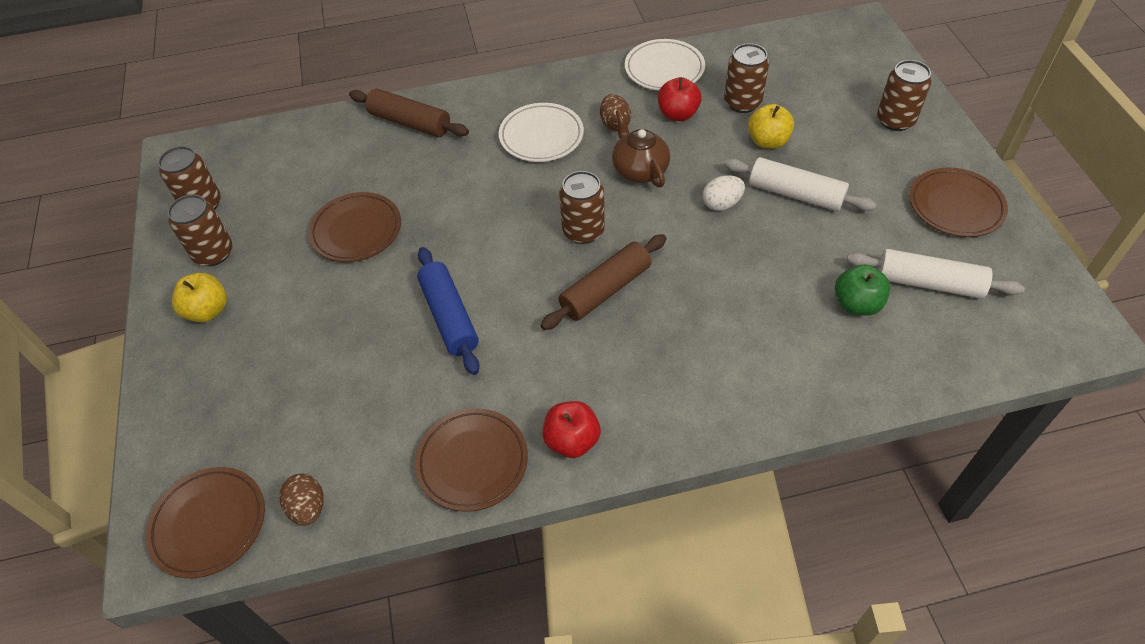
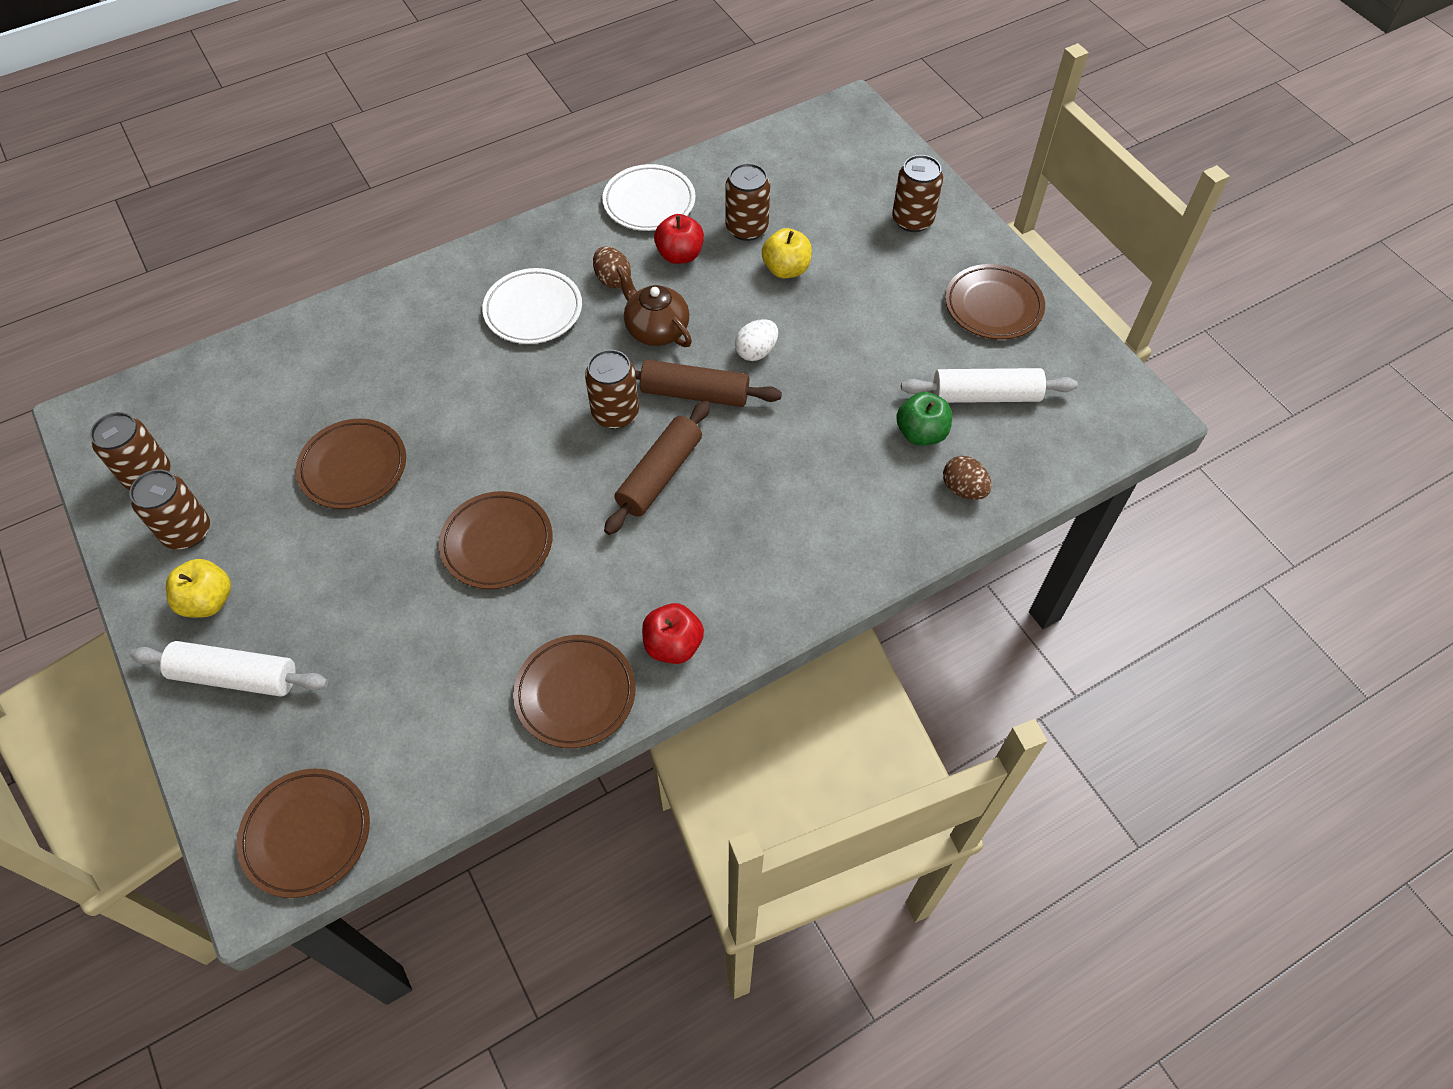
camera: 20 degrees left, 5 degrees up
(308, 507) = (412, 787): brown egg -> brown egg (963, 489)
(410, 122) = (371, 322): brown rolling pin -> brown rolling pin (694, 393)
(449, 317) = (497, 543): blue rolling pin -> brown plate
(795, 194) = (830, 325): white rolling pin -> white rolling pin (235, 676)

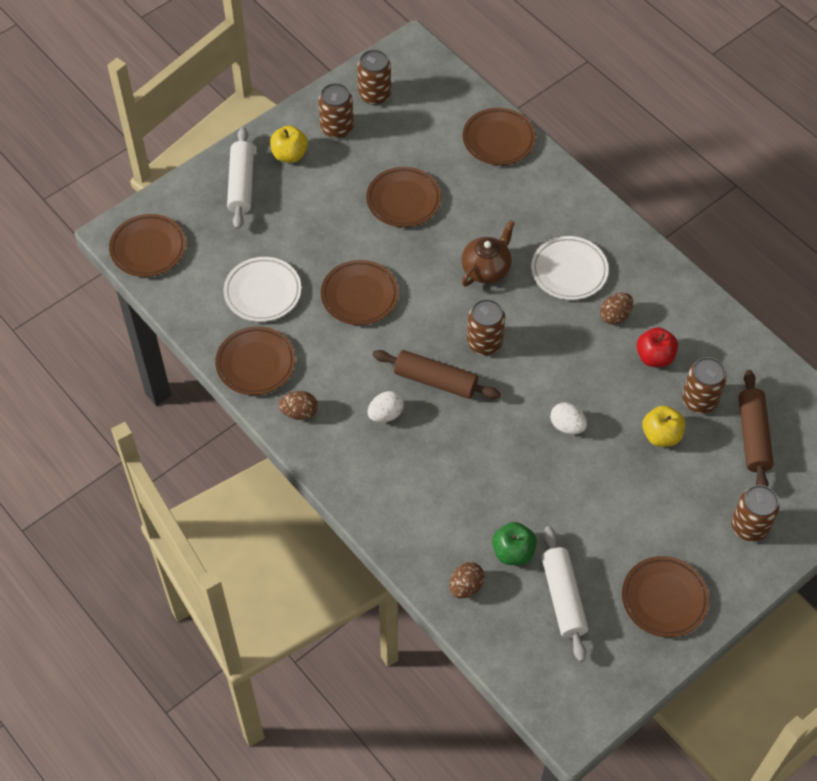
camera: 80 degrees right, 0 degrees up
(297, 346) = (498, 139): none -> brown plate
(649, 202) = (707, 325): white plate -> white plate (262, 292)
(656, 329) = (572, 354): brown teapot -> brown teapot (486, 268)
(673, 645) = (299, 412): red apple -> brown egg
(694, 393) = (515, 390): brown rolling pin -> brown rolling pin (753, 436)
(699, 539) = (385, 414): none -> white egg

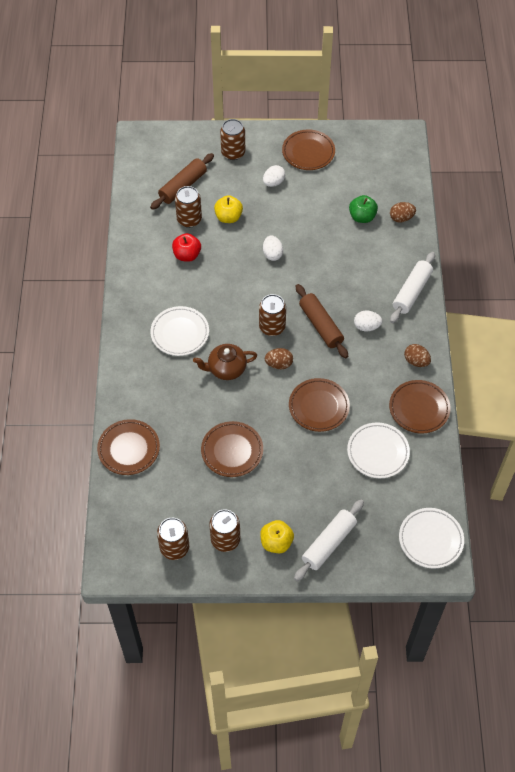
camera: 140 degrees left, 0 degrees up
(148, 248) = (430, 539): brown plate -> white plate
(563, 597) = (357, 183): white rolling pin -> white rolling pin (411, 292)
(615, 316) = (183, 290): brown egg -> brown egg (279, 364)
(660, 521) = (273, 182): none -> white egg

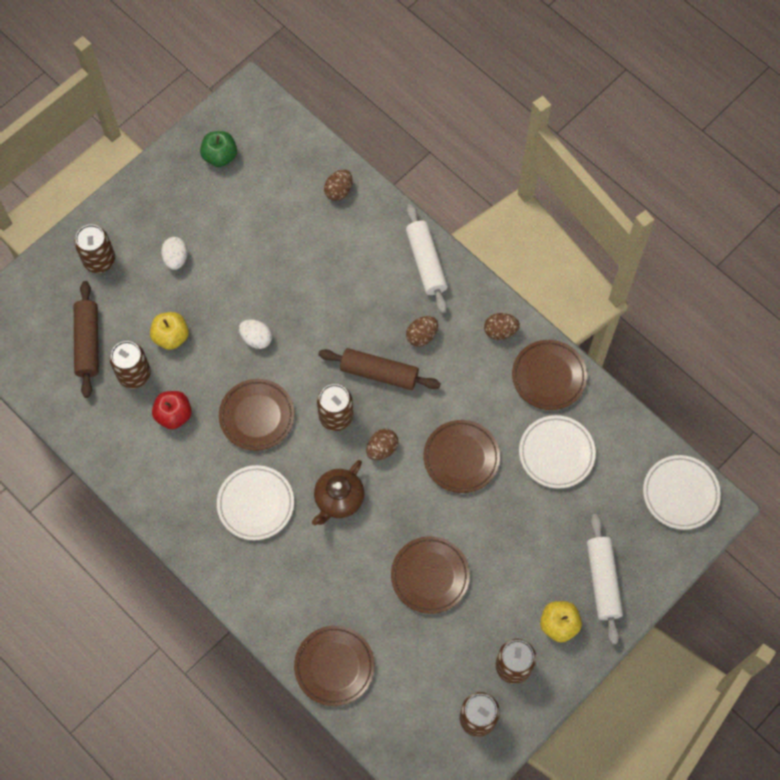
camera: 45 degrees left, 10 degrees up
(308, 152) = (175, 194): brown plate -> brown plate (257, 416)
(362, 217) = (301, 222): green apple -> green apple (220, 156)
(366, 326) = (422, 336): white egg -> brown egg

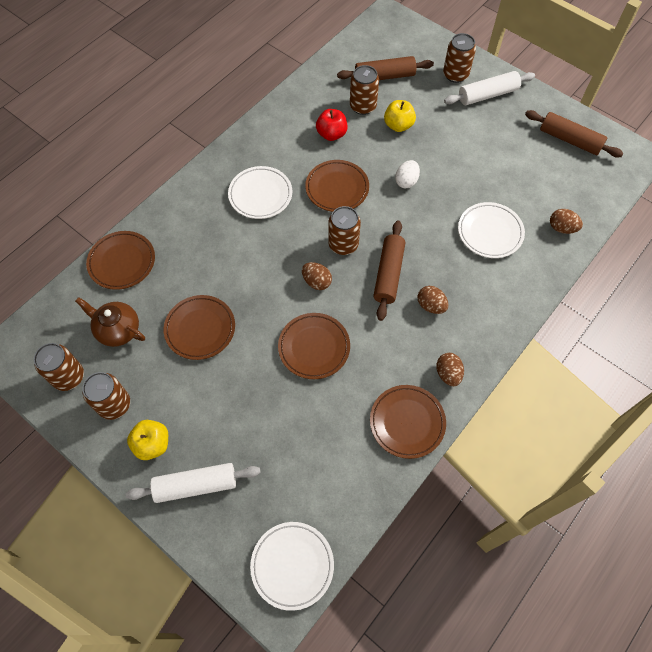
camera: 85 degrees right, 5 degrees down
(176, 259) = (467, 121): white egg -> none
(220, 156) = (569, 140): green apple -> brown rolling pin
(338, 499) = (267, 253): brown teapot -> brown teapot (118, 330)
(426, 262) = (507, 304): white rolling pin -> white rolling pin (487, 95)
(556, 453) = (326, 434): white plate -> white plate (490, 232)

